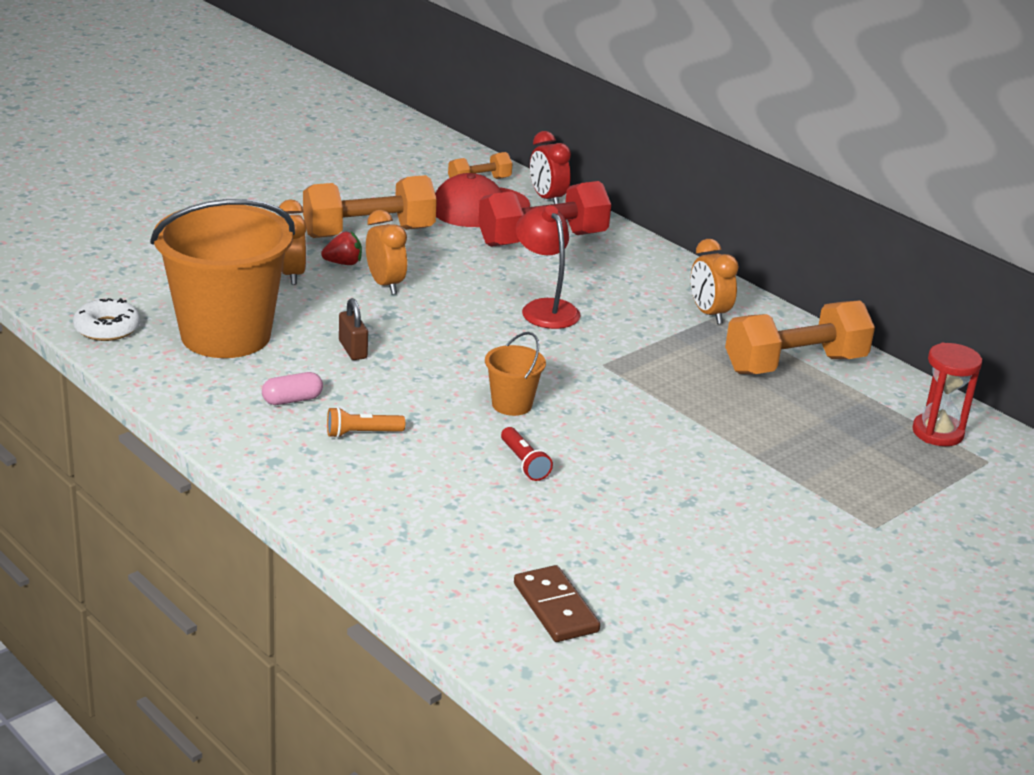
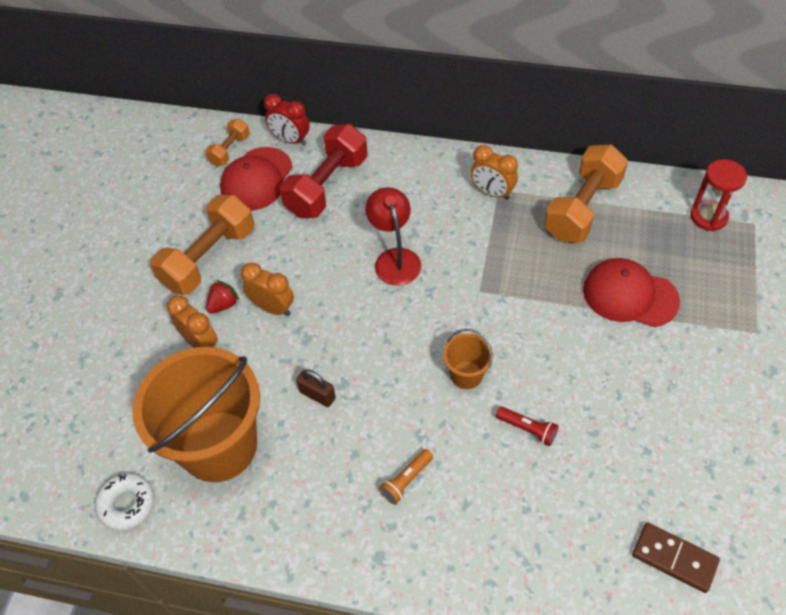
camera: 30 degrees left, 25 degrees up
(292, 400) = (329, 481): pink capsule -> none
(545, 308) = (395, 258): red lamp -> red lamp turned 45 degrees clockwise
(762, 438) = (629, 295): none -> red cap

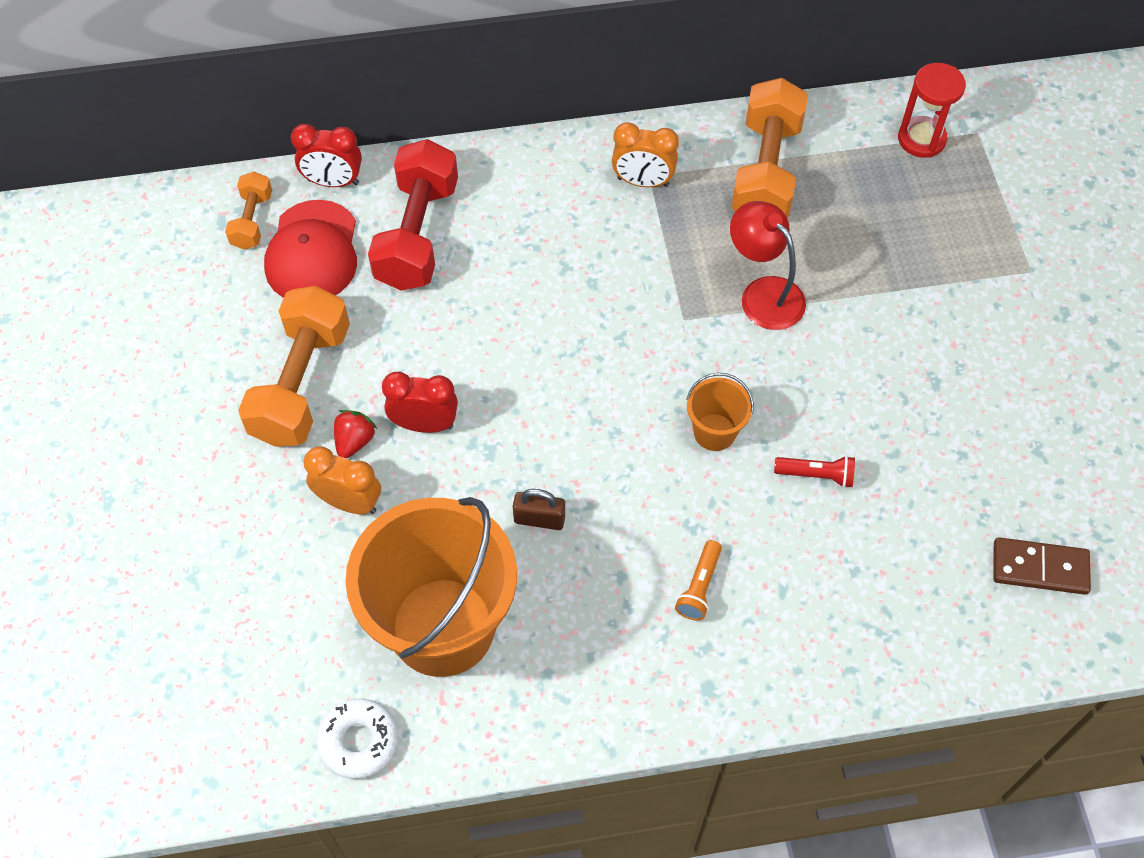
camera: 25 degrees left, 5 degrees up
(273, 308) = (424, 424): orange clock -> red clock
(395, 258) = (556, 308): red lamp -> red lamp (763, 293)
(629, 295) = (868, 269): red cap -> none

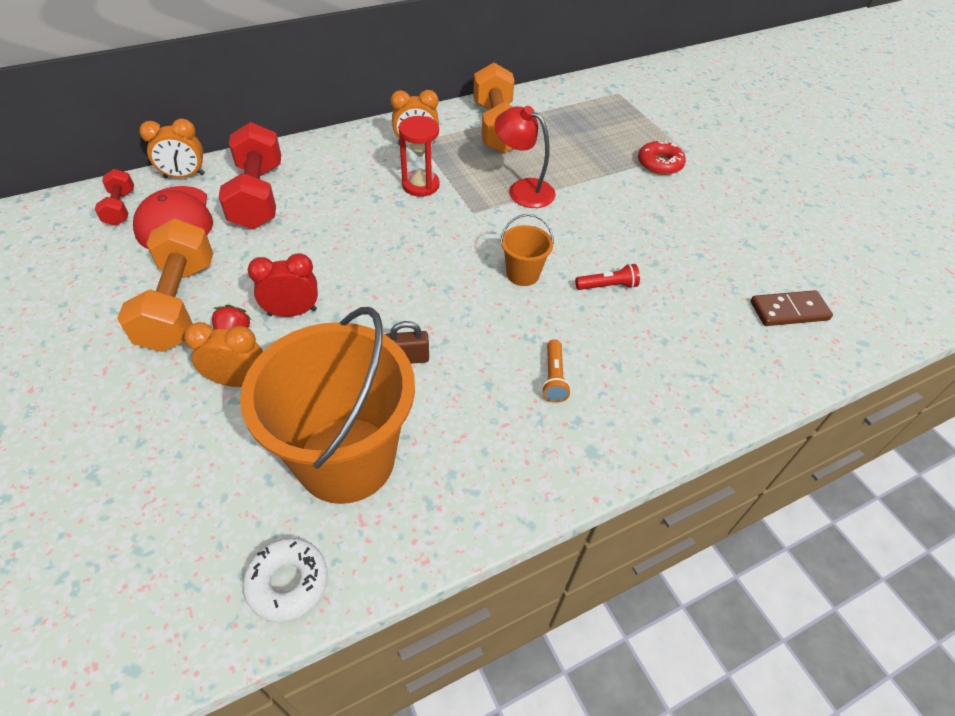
camera: 20 degrees left, 10 degrees down
(252, 220) = (120, 208): orange dumbbell -> red dumbbell
(333, 182) = (184, 176): red clock -> orange clock
(921, 139) = (587, 100): red hourglass -> red hourglass (420, 185)
(978, 286) = (659, 164): none -> red donut

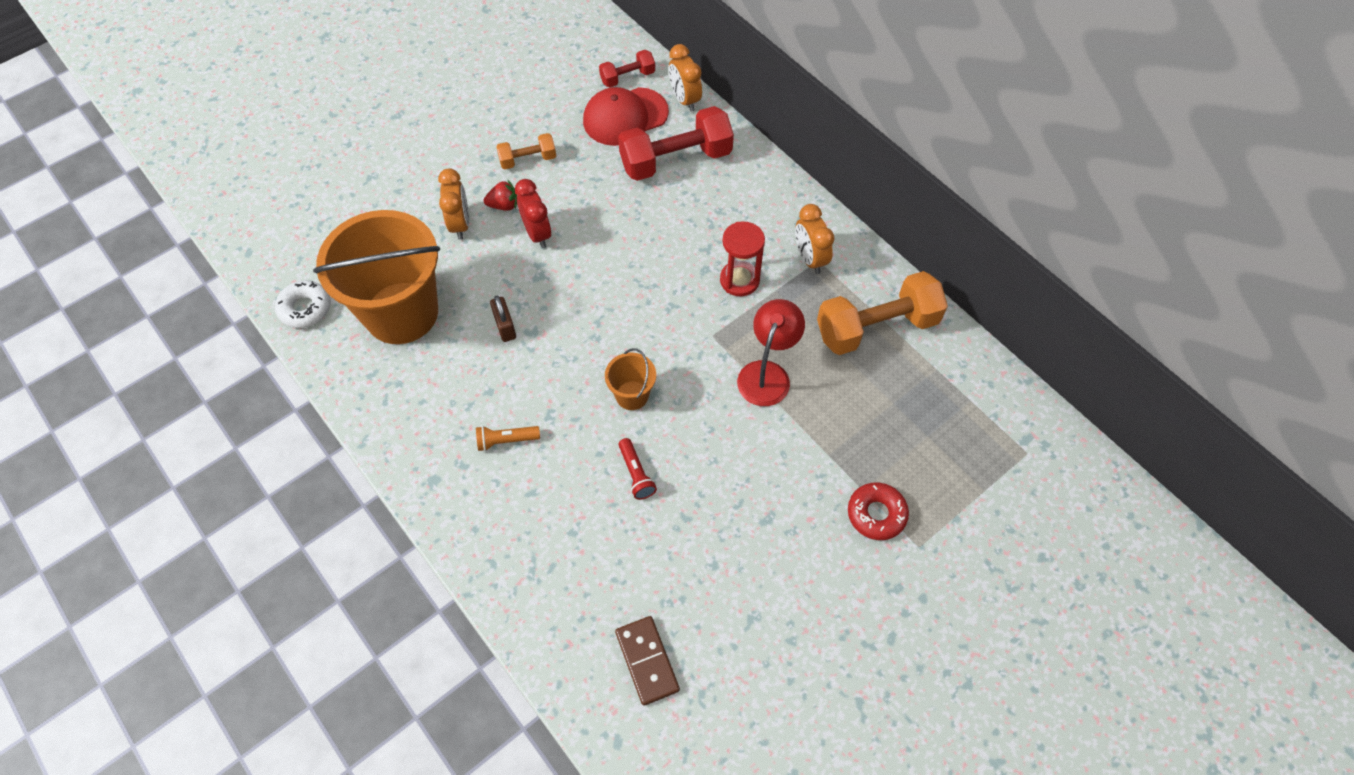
camera: 80 degrees right, 10 degrees up
(179, 304) = (528, 160): orange dumbbell -> orange dumbbell, size x0.52

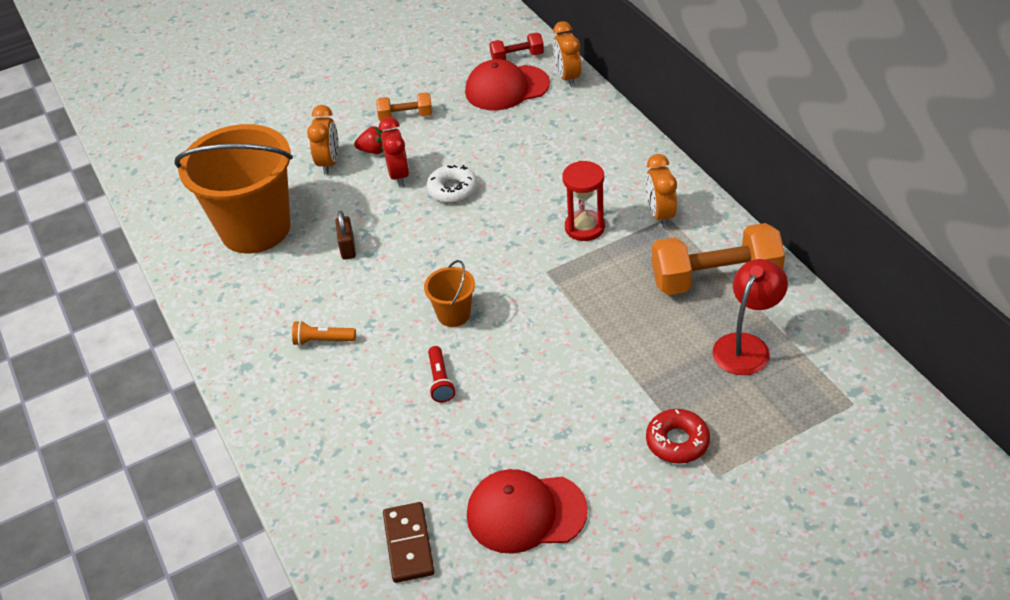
camera: 15 degrees right, 15 degrees down
(305, 308) = (170, 218): white donut -> white donut (452, 189)
(676, 160) = (546, 125): red dumbbell -> none
(751, 611) = (526, 513): none -> red cap
(767, 373) = (593, 308): red lamp -> red lamp (746, 345)

